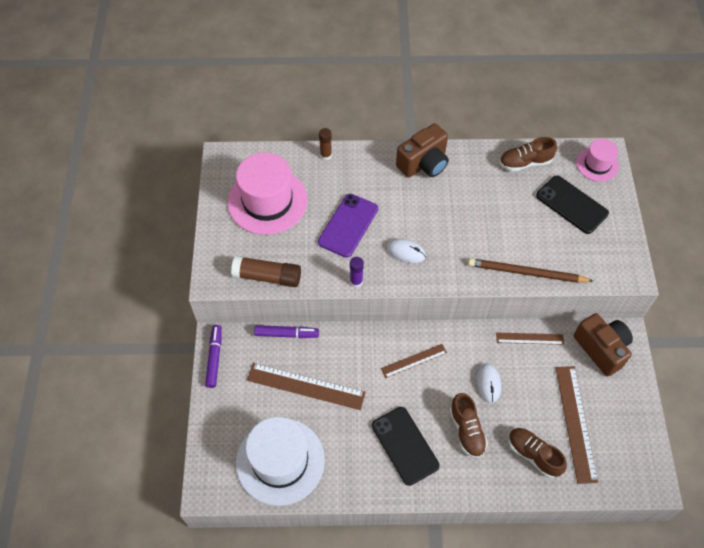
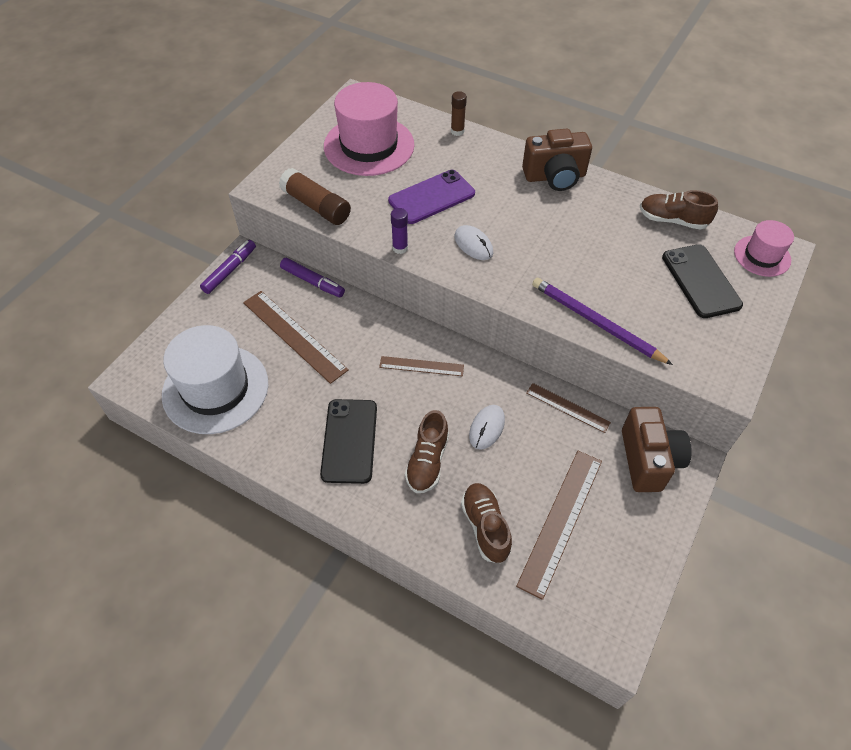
camera: 30 degrees right, 5 degrees down
(526, 273) = (595, 322): brown pencil -> purple pencil

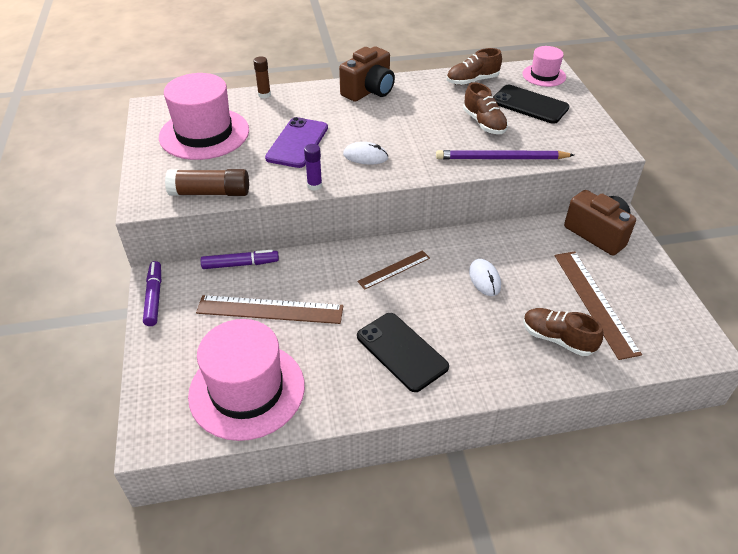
camera: 40 degrees left, 10 degrees down
(215, 389) = (247, 390): white hat -> pink hat
(427, 461) = (472, 326): brown shoe -> brown shoe (484, 123)
(567, 407) = (518, 234): brown ruler -> none

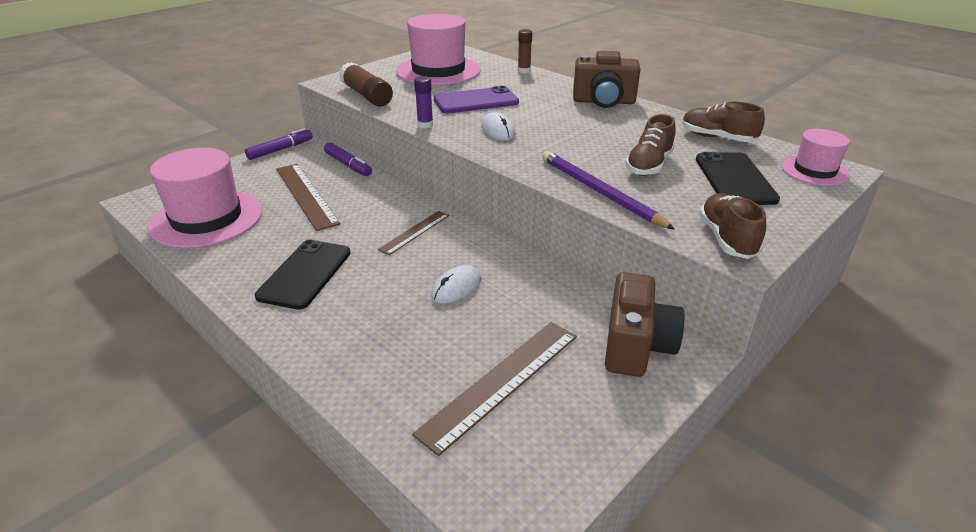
camera: 55 degrees right, 10 degrees down
(394, 269) = (415, 232): brown ruler -> brown ruler turned 75 degrees counterclockwise
(557, 339) = (407, 370): brown shoe -> brown shoe (727, 239)

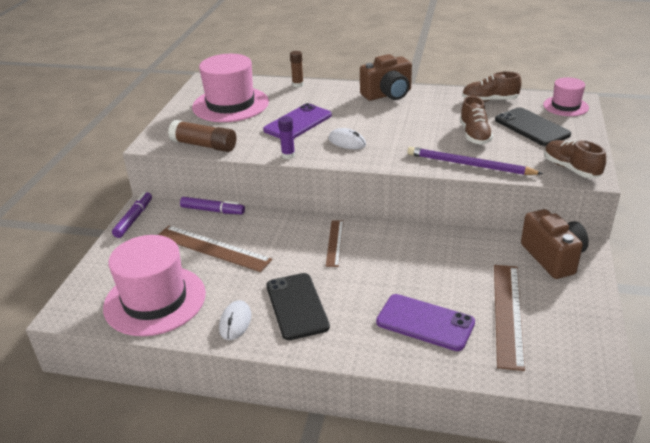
camera: 30 degrees left, 0 degrees up
(400, 347) = (425, 322): none -> purple phone
(456, 288) = (411, 269): white mouse -> white mouse (235, 322)

